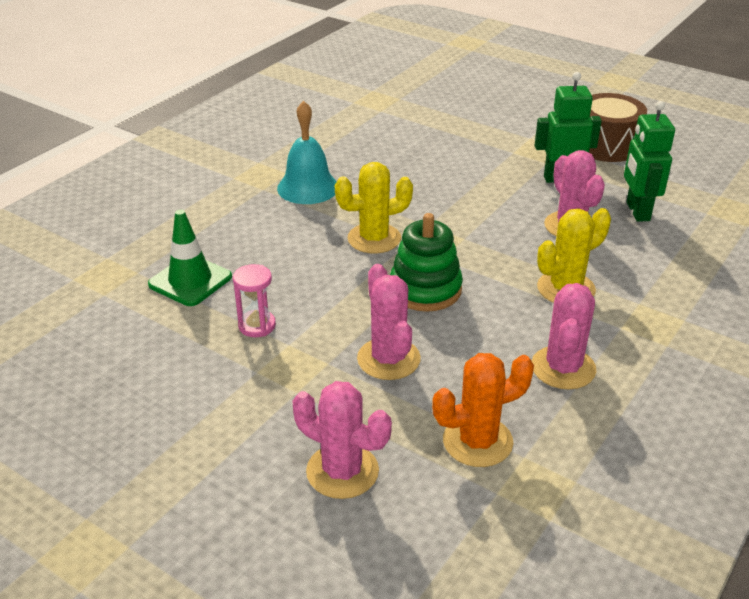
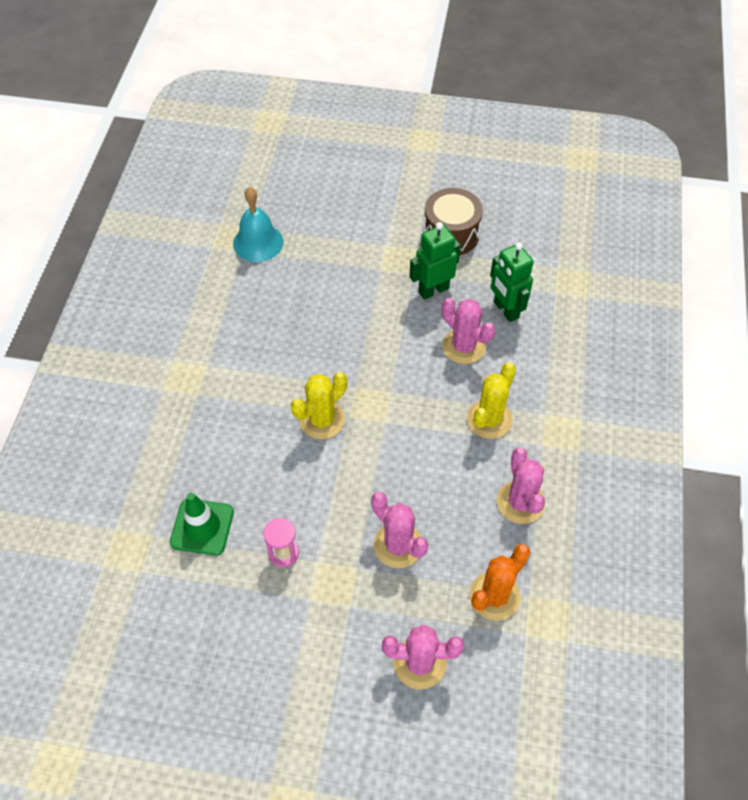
camera: 25 degrees left, 20 degrees up
(308, 187) = (234, 378): turquoise bell -> turquoise bell (258, 242)
(425, 289) = (389, 462): green stacking toy -> none

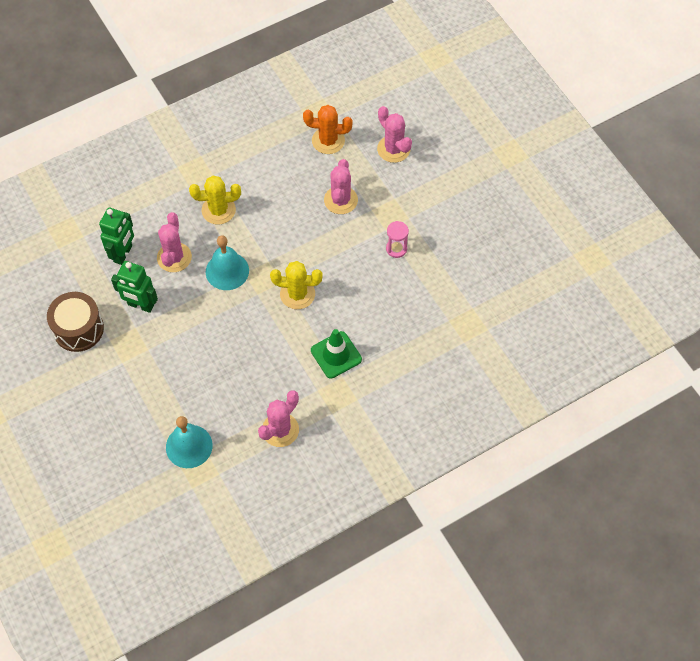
camera: 130 degrees left, 5 degrees up
(202, 527) = (420, 299): green traffic cone -> green traffic cone (336, 355)
(406, 379) = (227, 271): none -> turquoise bell
(520, 502) = (261, 162): pink cactus -> pink cactus (280, 430)

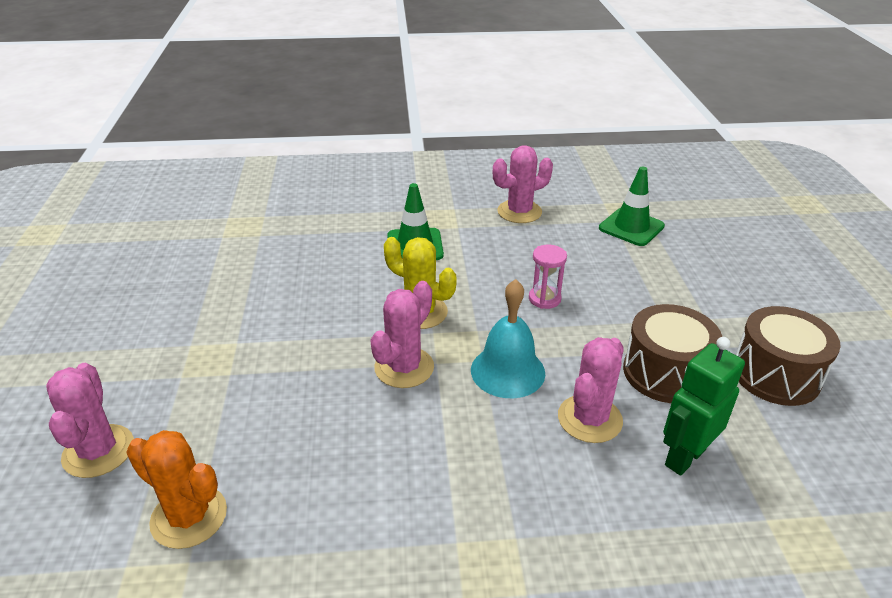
camera: 155 degrees left, 25 degrees down
(140, 305) = (665, 372): green robot -> brown drum
(189, 446) = (631, 227): turquoise bell -> green traffic cone
(218, 210) = (478, 466): yellow cactus -> none
(341, 200) = (262, 404): pink cactus -> pink cactus (404, 367)
(396, 249) = (245, 316): pink hourglass -> pink hourglass (544, 299)

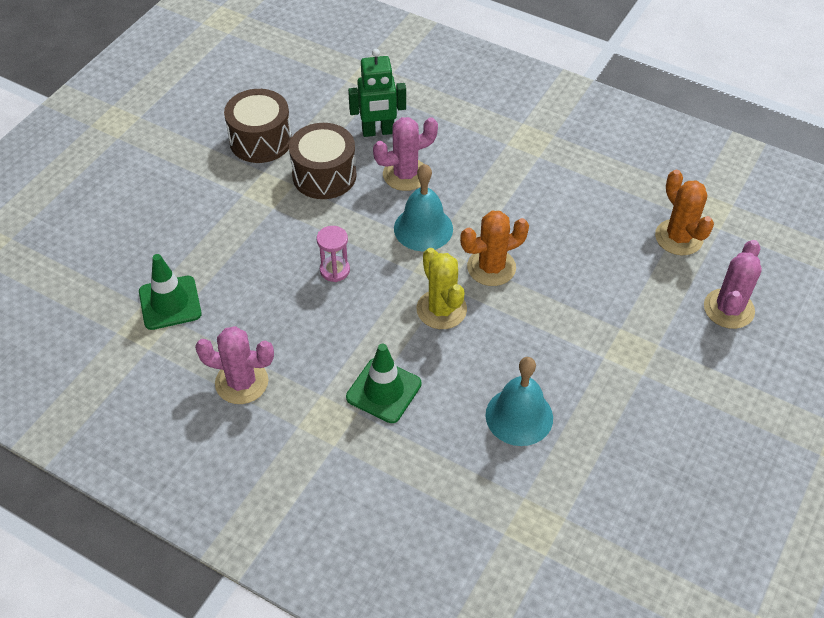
camera: 145 degrees left, 15 degrees up
(293, 272) = (519, 416): none -> turquoise bell
(404, 367) = (491, 267): pink cactus -> orange cactus

